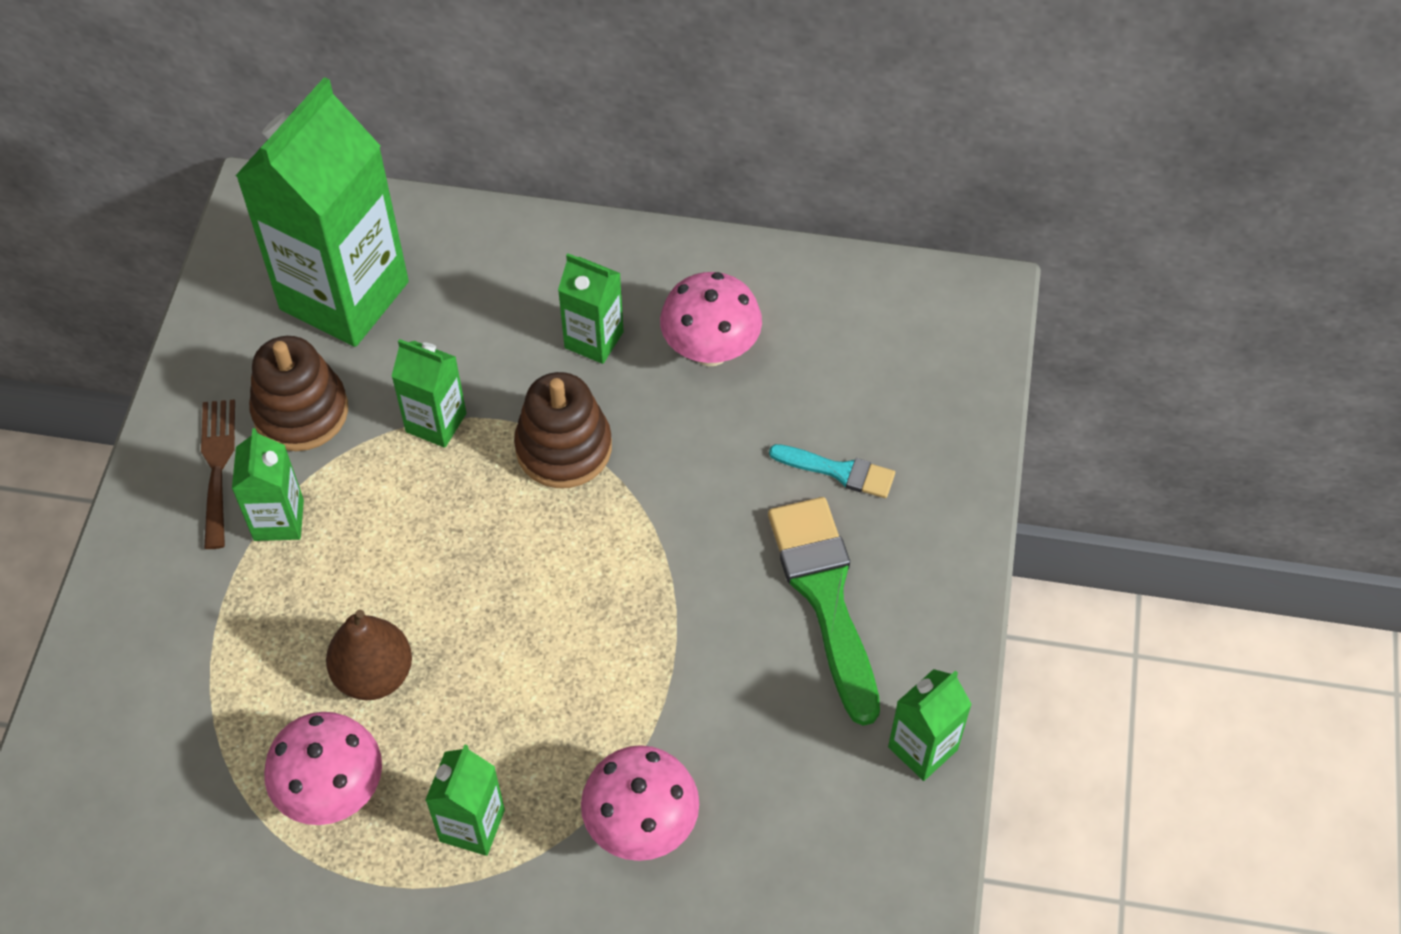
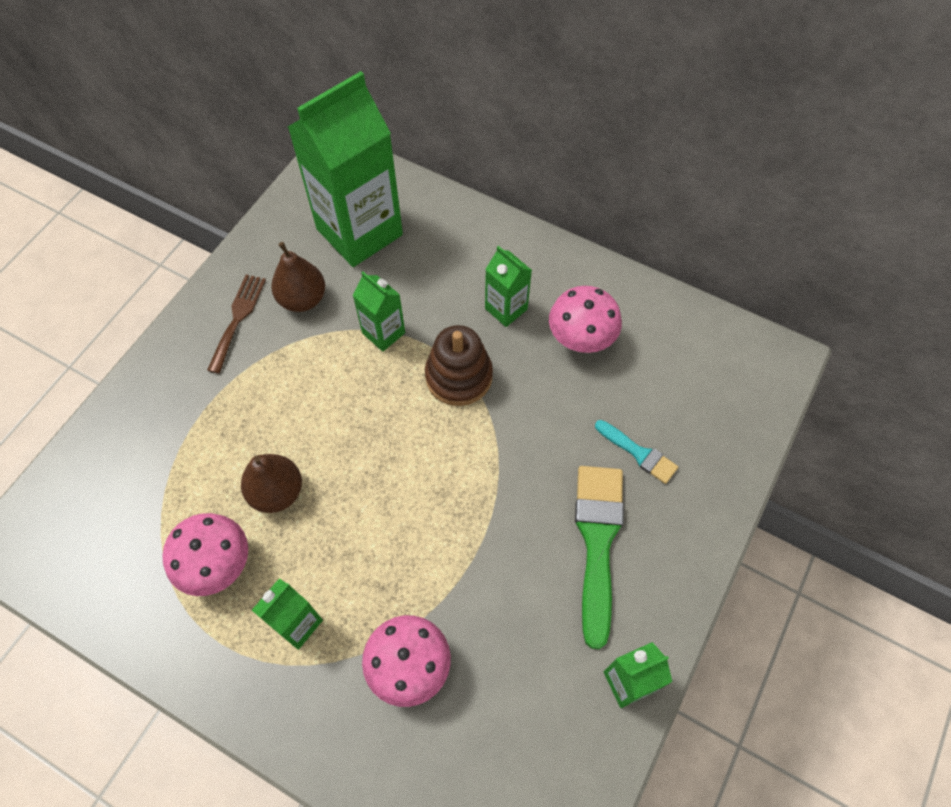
camera: 20 degrees right, 5 degrees up
(279, 520) = (260, 366): green carton -> none
(301, 411) = (302, 299): brown stacking toy -> brown pear

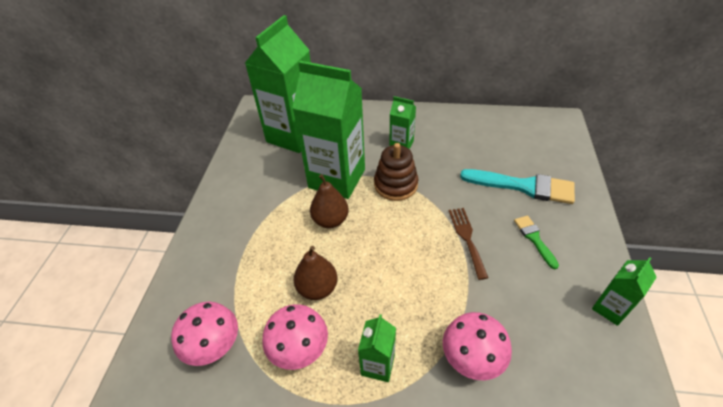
camera: 20 degrees left, 15 degrees down
(238, 318) = (239, 201): brown fork -> brown fork (467, 238)
(302, 299) = (276, 178): brown pear -> brown pear (330, 220)
(383, 333) = (337, 178): green carton -> green carton, size x2.15
(580, 340) = (452, 145): pink mushroom -> pink mushroom (215, 347)
(597, 542) = (534, 239): green brush -> green brush, size x0.53
(638, 453) = (523, 186): turquoise brush -> turquoise brush, size x1.88

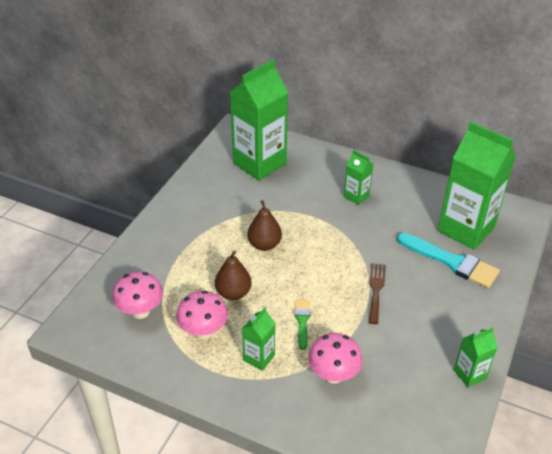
camera: 15 degrees right, 5 degrees down
(337, 178) = (284, 211): green carton -> green carton (466, 229)
(395, 185) = (334, 230): brown stacking toy -> none
(534, 239) = (436, 306): green brush -> green brush (302, 321)

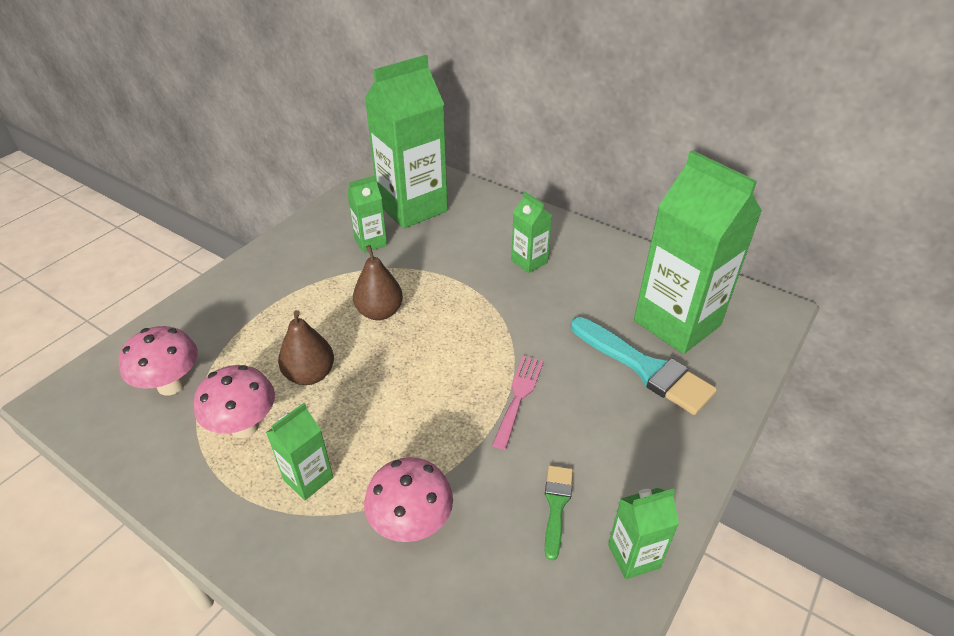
camera: 10 degrees right, 0 degrees up
(238, 194) = (370, 242): none -> green carton
(302, 321) = (393, 430): green brush -> green brush (556, 506)
(376, 290) = (519, 396): brown fork -> pink fork

